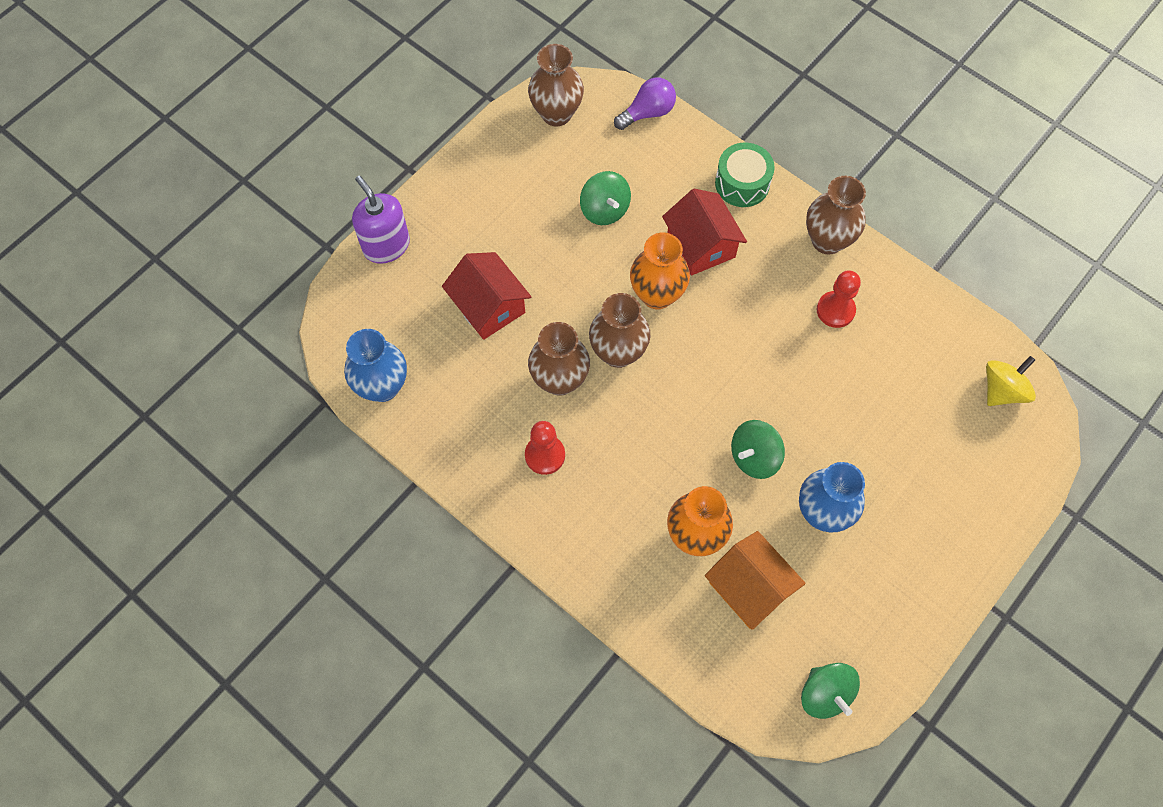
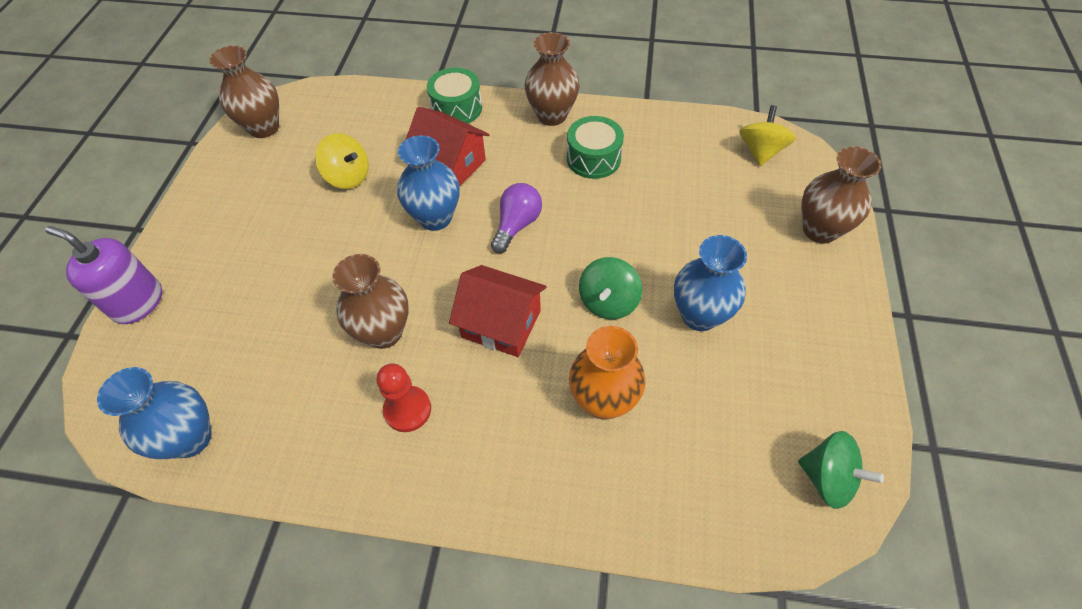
camera: 30 degrees left, 10 degrees down
(489, 306) = (275, 304): red house -> red house (501, 324)
(604, 210) = (348, 176): green spinning top -> yellow spinning top
(618, 352) = (427, 280): brown vase -> brown vase (820, 230)
(647, 113) = (346, 95): purple light bulb -> purple light bulb (517, 225)
(657, 295) = (435, 218): orange vase -> blue vase
(750, 588) = (686, 419): orange house -> none
(835, 310) = (593, 158): red pawn -> green drum

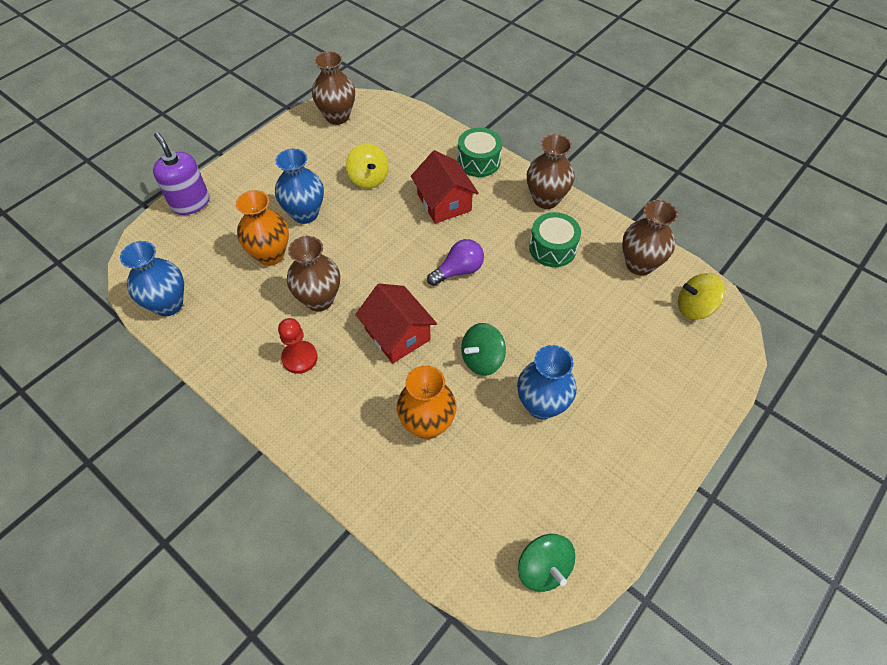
camera: 30 degrees right, 0 degrees up
(288, 312) = (270, 255): none -> orange vase
(435, 218) = (406, 237): blue vase -> blue vase (305, 214)
(761, 151) = (694, 307): yellow spinning top -> yellow spinning top turned 135 degrees counterclockwise
(820, 230) = (691, 394): brown vase -> brown vase (639, 264)

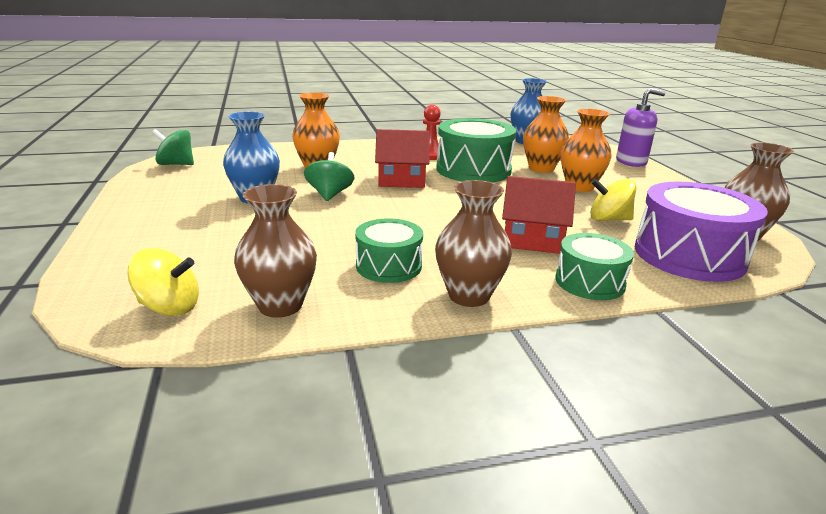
camera: 125 degrees right, 30 degrees down
(305, 214) = (579, 187): blue vase -> orange vase
(319, 299) = (473, 170): brown vase -> green drum
(398, 132) = (689, 255): none -> purple drum
(458, 271) = (430, 216): purple light bulb -> none
(694, 307) = (169, 307): yellow spinning top -> yellow spinning top turned 60 degrees clockwise

